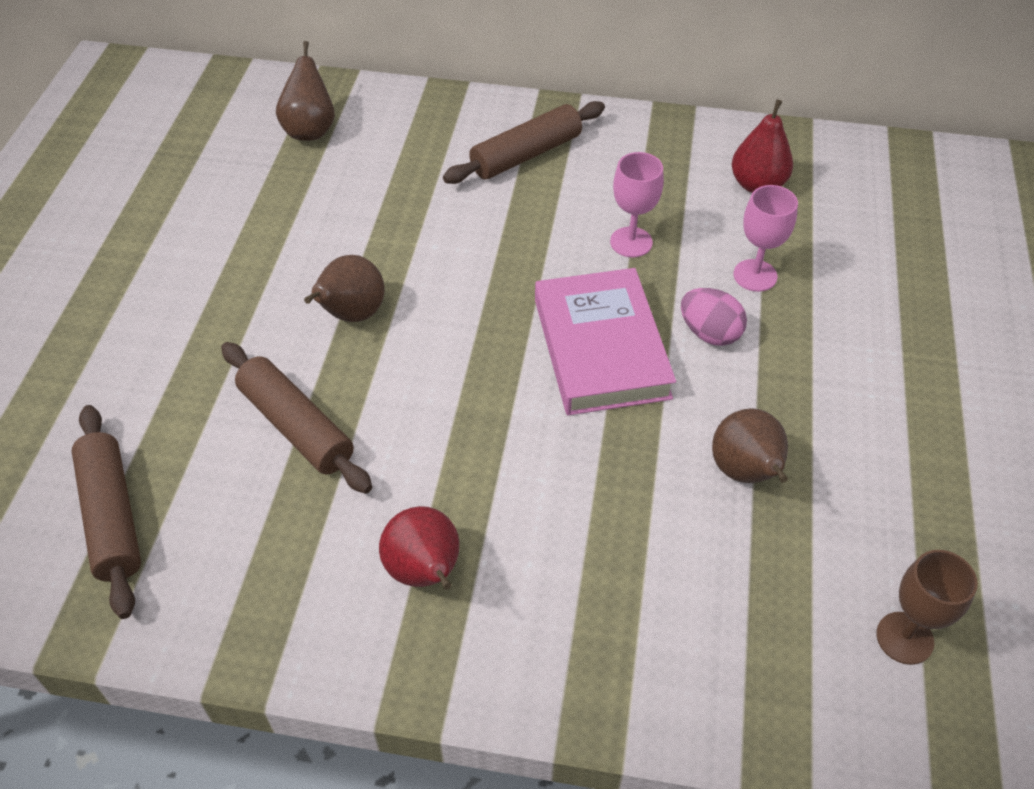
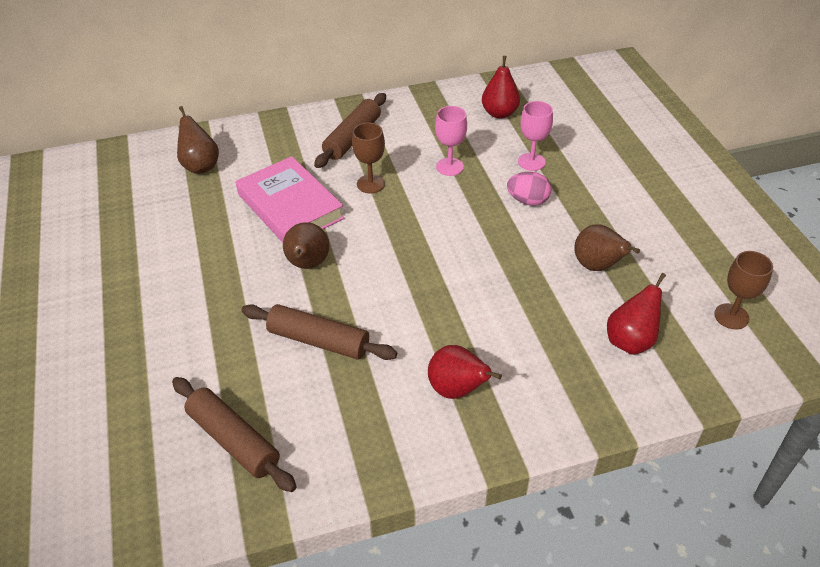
camera: 25 degrees left, 5 degrees down
(506, 230) = (370, 184): none -> brown goblet
(601, 348) = (473, 230): pink book -> pink book (290, 206)
(718, 608) = (630, 341): none -> red pear

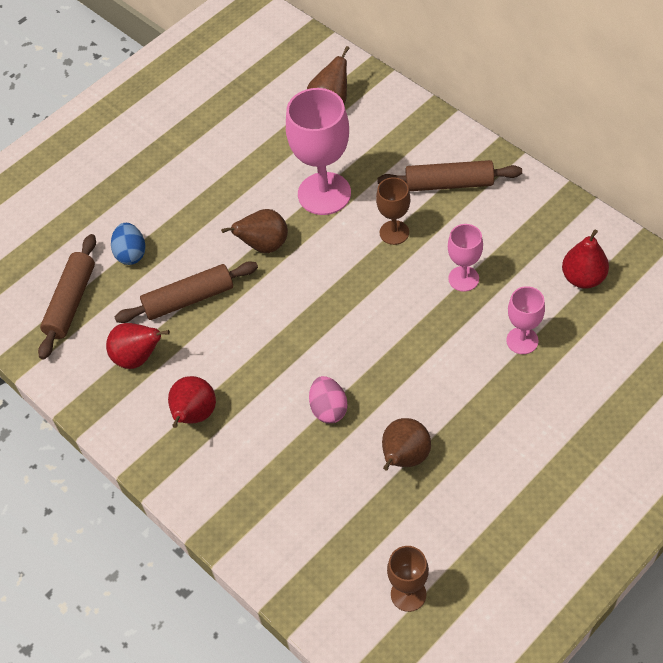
camera: 65 degrees right, 10 degrees up
(221, 364) = (131, 254): none -> blue egg
(290, 206) = (324, 194): pink book -> pink goblet
(319, 340) = (189, 299): brown rolling pin -> brown rolling pin turned 75 degrees clockwise
(527, 201) = (459, 363): pink egg -> pink egg (328, 409)
(630, 341) = (324, 520): red pear -> red pear (138, 357)

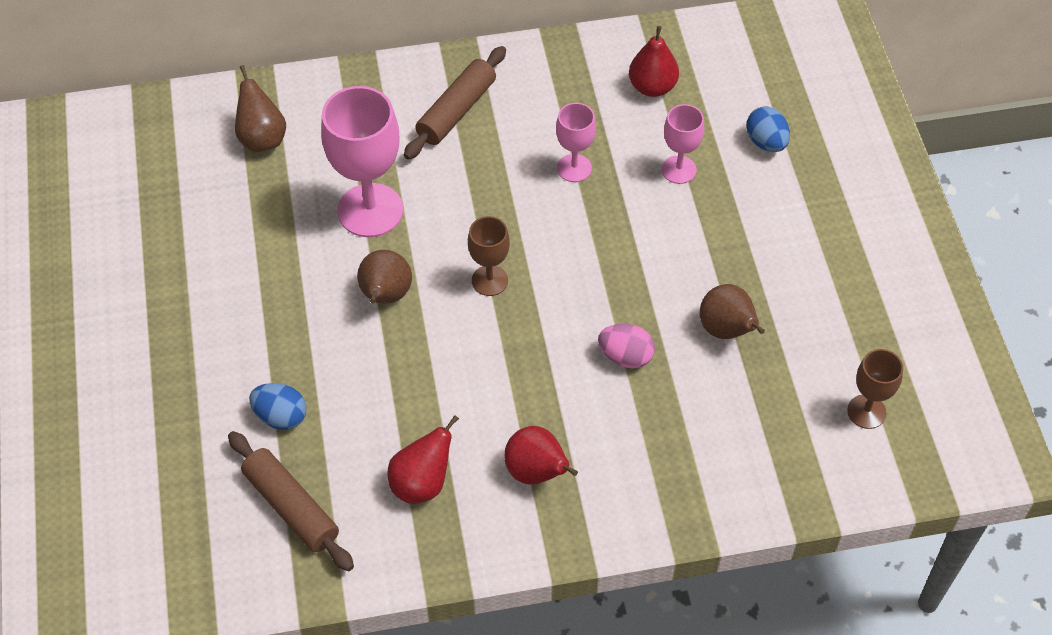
camera: 60 degrees left, 0 degrees up
(189, 299) = (390, 397): brown rolling pin -> none
(394, 232) = (472, 186): brown goblet -> brown goblet (489, 280)
(602, 379) = (766, 142): none -> blue egg

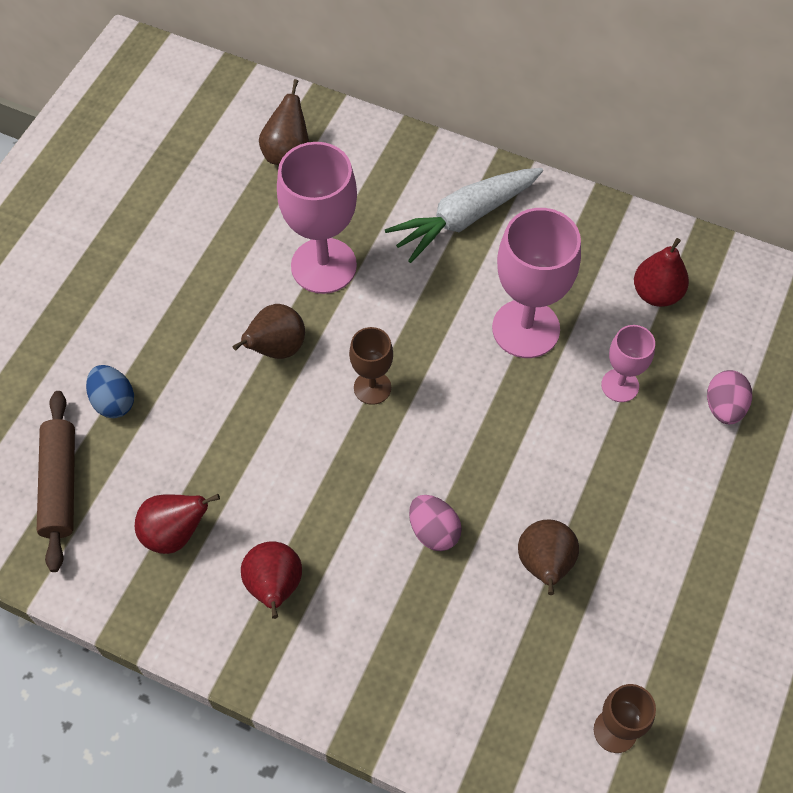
camera: 35 degrees right, 5 degrees up
(456, 111) = (464, 218): brown rolling pin -> white carrot
(574, 168) = (526, 329): pink goblet -> pink goblet, size x1.85
(766, 142) = (724, 407): blue egg -> pink egg

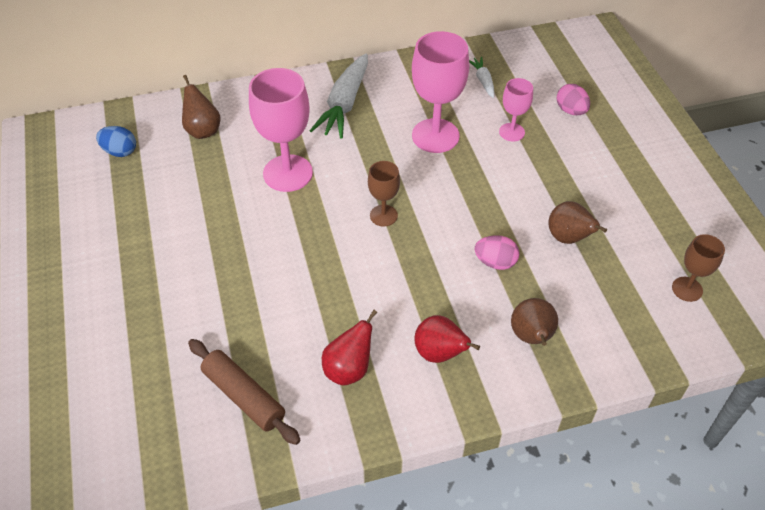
camera: 40 degrees left, 10 degrees down
(114, 401) = (230, 326): blue egg -> blue egg (120, 152)
(276, 348) = (305, 232): brown pear -> brown pear (531, 337)
(656, 293) = (483, 81): red pear -> white carrot

